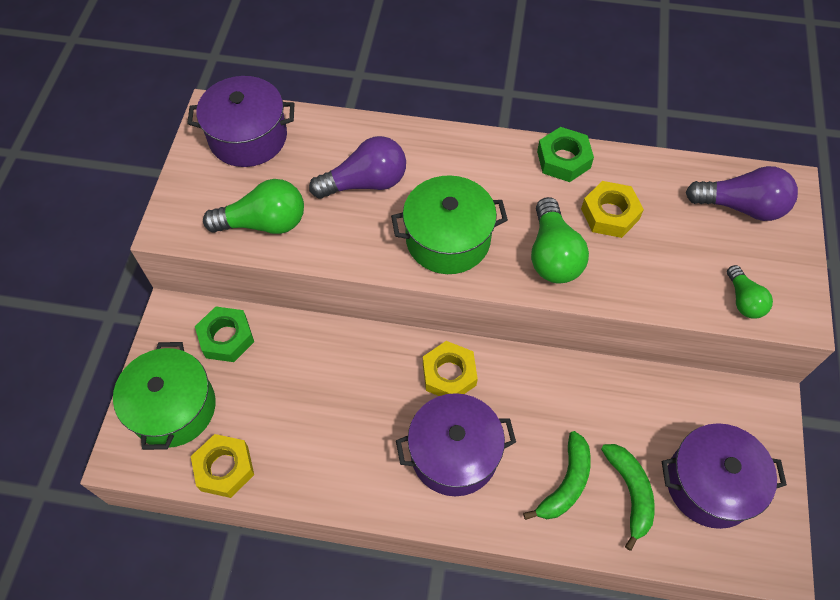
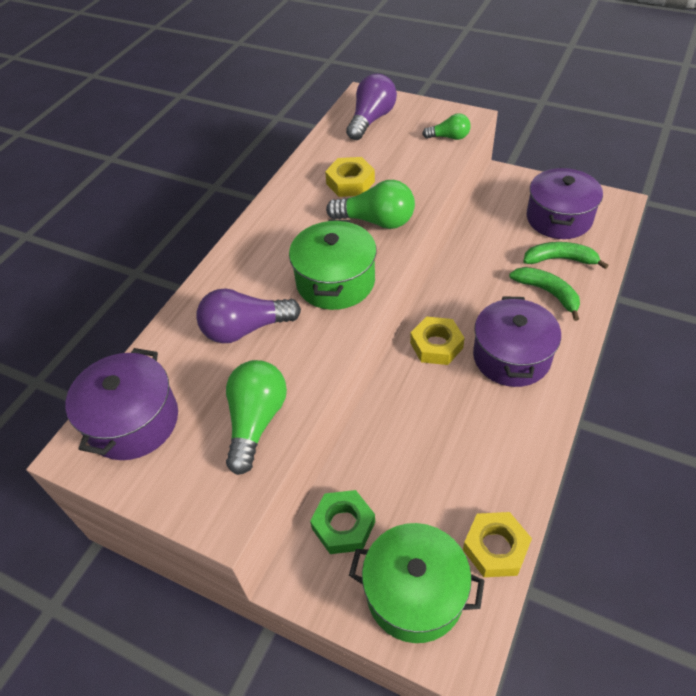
camera: 70 degrees left, 10 degrees down
(365, 183) = (245, 329): purple light bulb -> purple light bulb turned 105 degrees counterclockwise
(563, 159) = (285, 196): green nut -> none

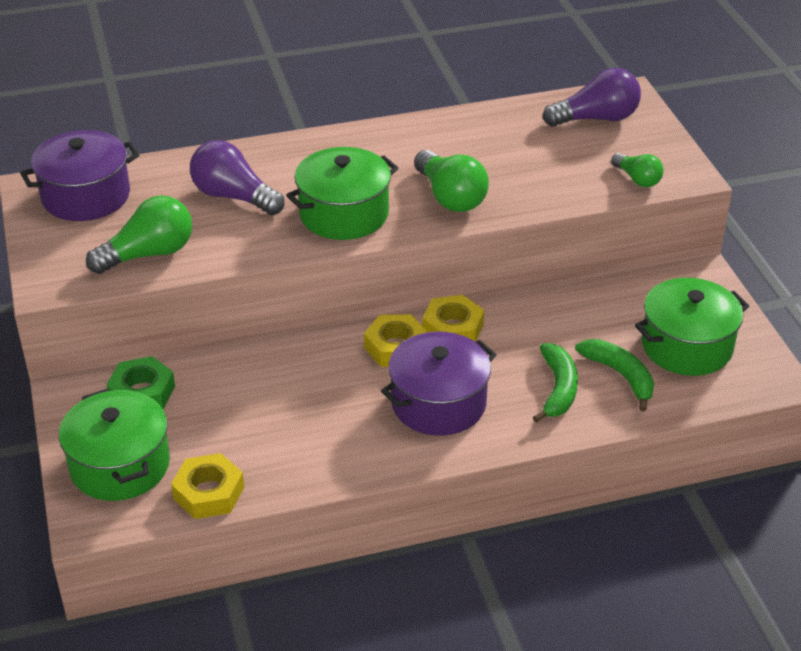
camera: 45 degrees right, 10 degrees down
(350, 182) = (484, 155): yellow nut -> yellow nut (453, 328)
(559, 218) = (686, 346): purple pot -> green pot

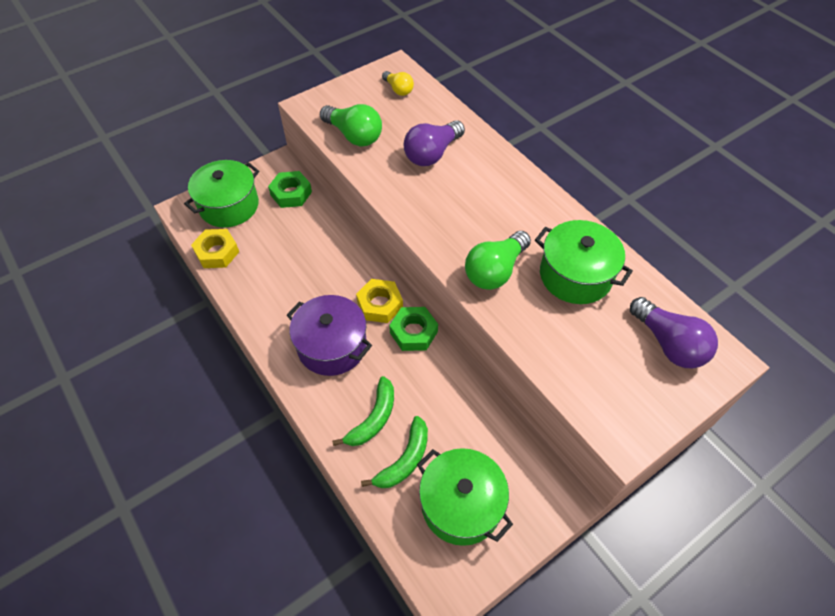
camera: 70 degrees right, 15 degrees up
(86, 196) = (398, 89): purple pot -> yellow light bulb
(234, 197) = (432, 154): purple light bulb -> purple light bulb turned 150 degrees counterclockwise
(344, 214) = (442, 215): green pot -> green pot (575, 275)
(453, 328) = (413, 332): yellow nut -> green nut
(558, 389) = (373, 418): green banana -> green banana turned 45 degrees counterclockwise
(637, 179) = (594, 397): green light bulb -> none

